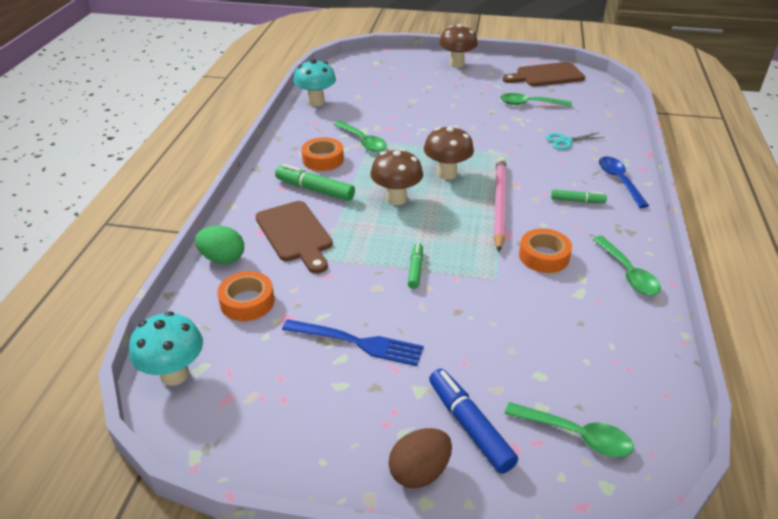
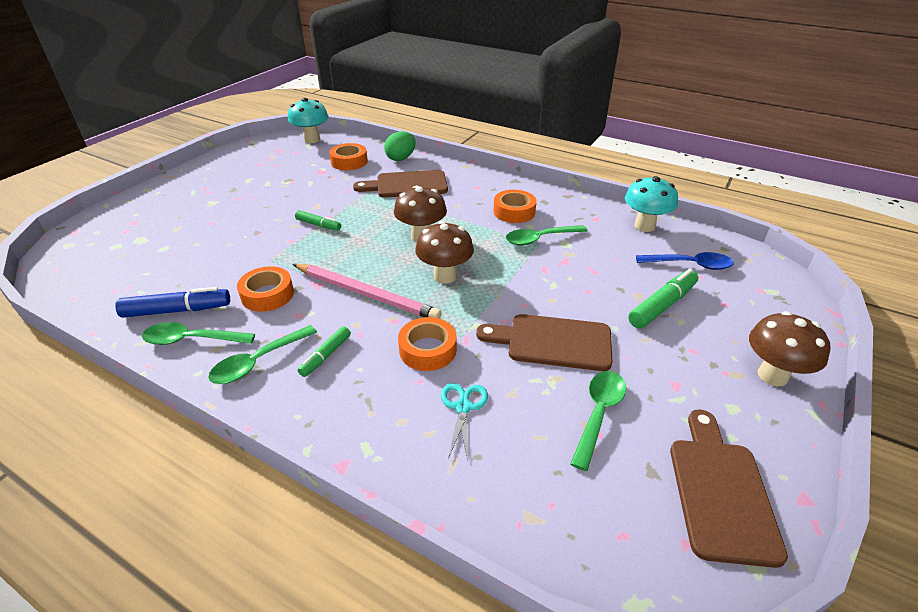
camera: 110 degrees right, 0 degrees up
(315, 190) = (464, 201): green marker -> green marker (662, 305)
(357, 342) = (273, 190): blue fork -> none
(419, 472) = (164, 191): brown egg -> none
(469, 426) = (167, 212): blue marker -> blue marker (177, 310)
(484, 122) = (553, 342): none -> brown cutting board
(533, 163) = (428, 350): none -> orange tape
(576, 435) = (108, 246): green spoon -> green spoon (258, 362)
(619, 181) = (334, 417): blue spoon -> blue spoon (690, 265)

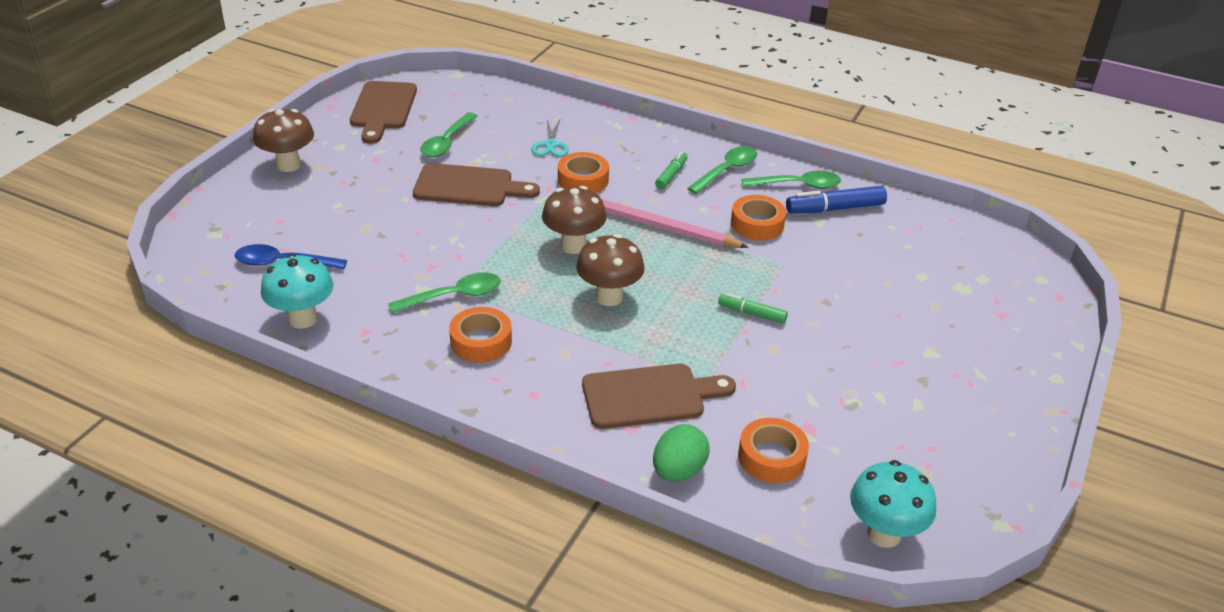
camera: 175 degrees right, 0 degrees up
(662, 305) = (346, 218): green marker -> none

